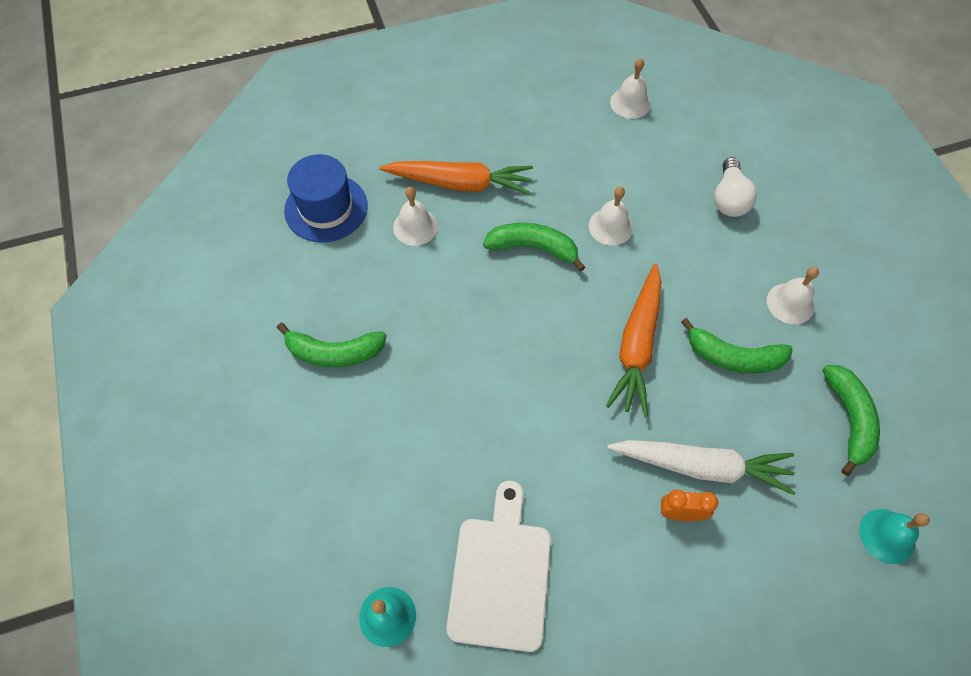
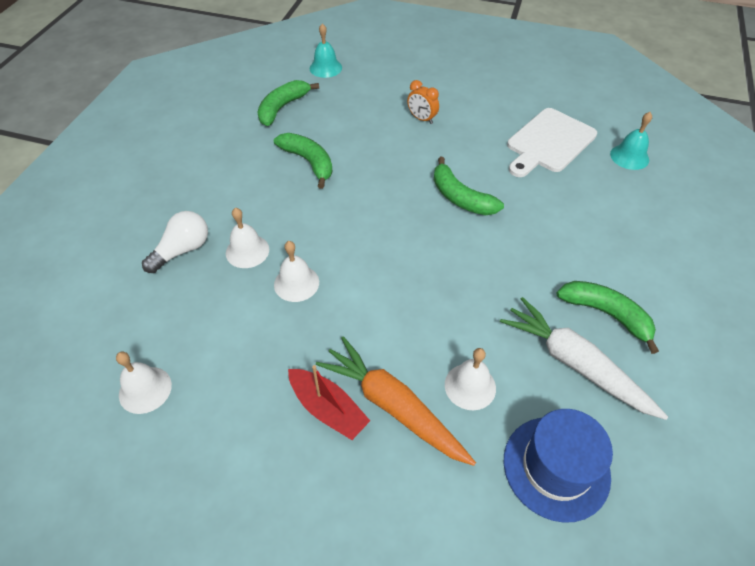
camera: 145 degrees left, 10 degrees down
(502, 158) = (328, 409): none -> red boat
(533, 247) = (376, 303): green banana -> green banana (460, 198)
(637, 345) = (363, 199): orange carrot -> none
(701, 466) = (389, 129): white carrot -> white carrot (575, 364)
(790, 303) = (236, 168): white bell -> white bell (247, 251)

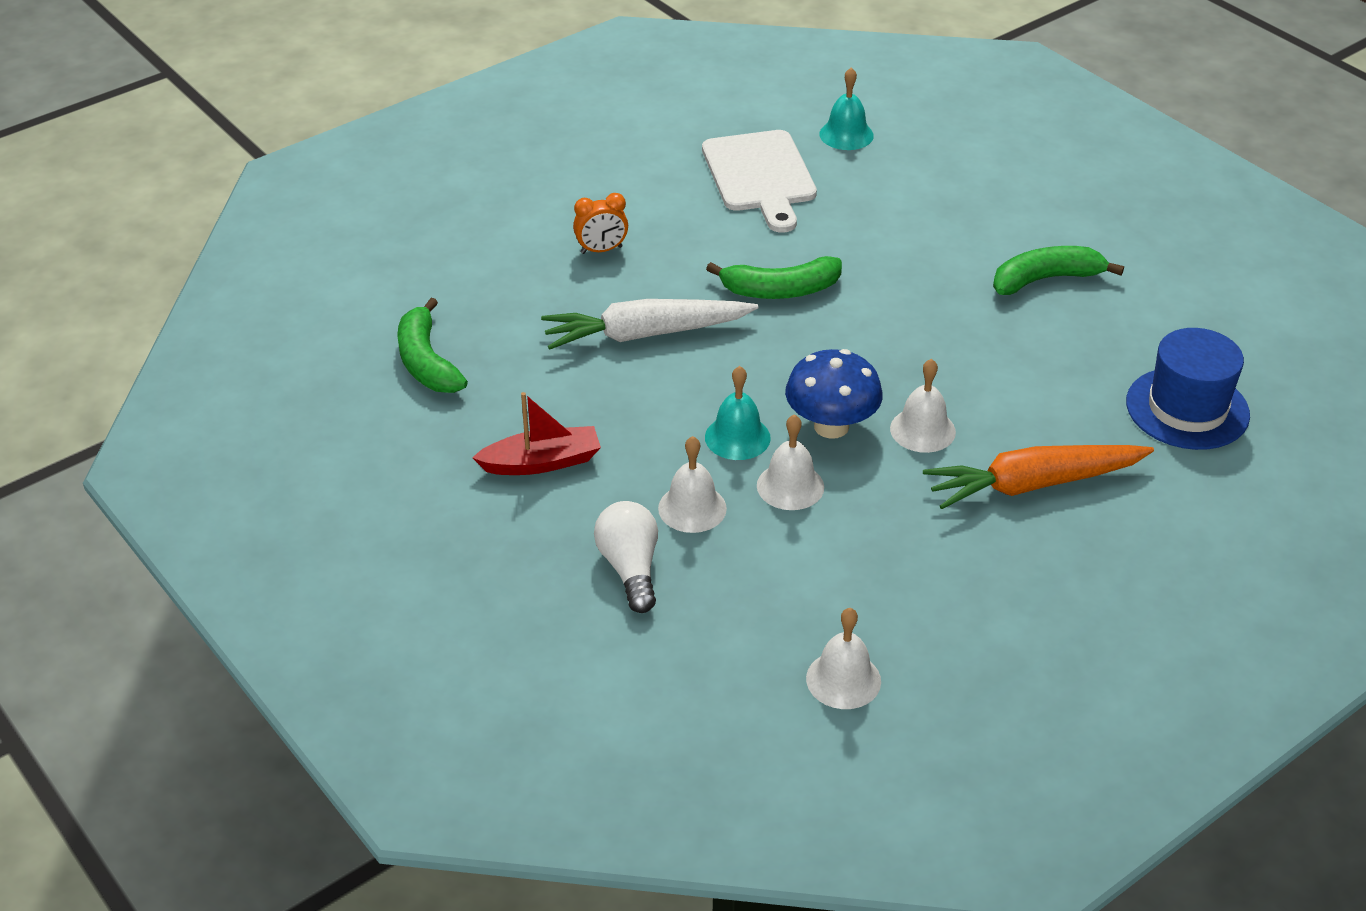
camera: 55 degrees left, 10 degrees down
(309, 162) = (577, 385): green banana -> none
(325, 68) = (381, 282): turquoise bell -> turquoise bell (737, 437)
(328, 409) = (997, 535): red boat -> red boat (542, 462)
(363, 276) = (831, 426): none -> blue mushroom
(470, 386) = (1053, 418): white bell -> white bell (922, 430)
(575, 364) = (1086, 333): white carrot -> white carrot (645, 334)

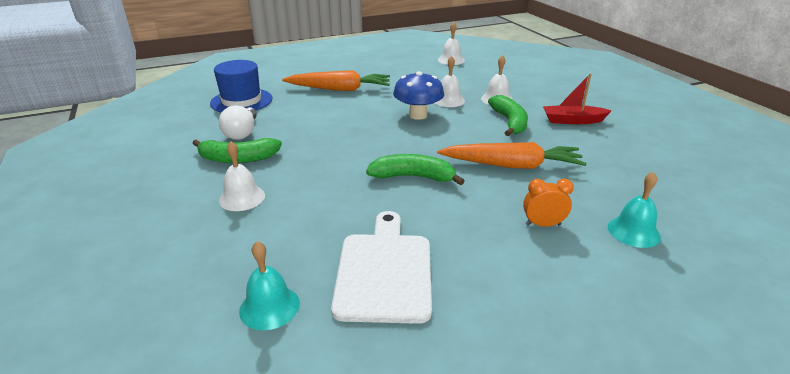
camera: 165 degrees left, 10 degrees down
(426, 362) = (659, 170): green banana -> green banana (509, 122)
(630, 568) = (527, 88): white light bulb -> white light bulb (242, 133)
(645, 334) = (512, 165): white carrot -> orange carrot
(737, 437) = (468, 117): turquoise bell -> turquoise bell (633, 231)
(922, 430) = (373, 109): white bell -> white bell (242, 198)

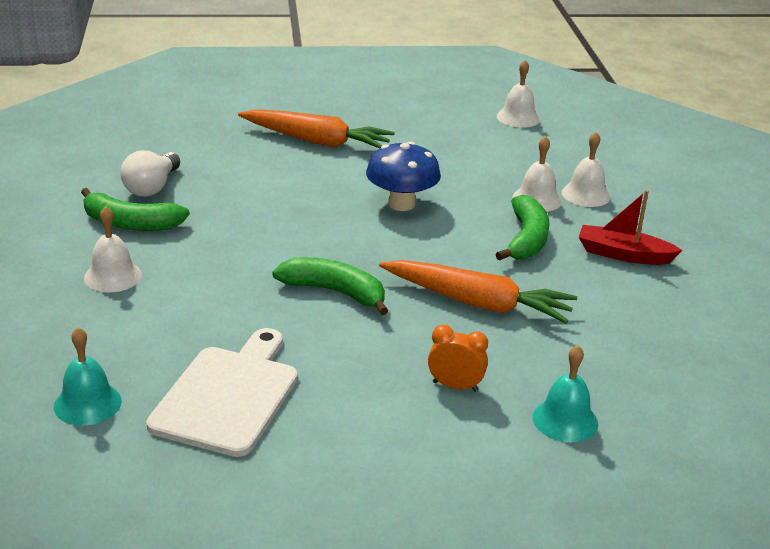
camera: 15 degrees right, 0 degrees up
(241, 101) = (173, 137): blue hat -> none
(448, 100) = (463, 188): white bell -> white bell (586, 194)

